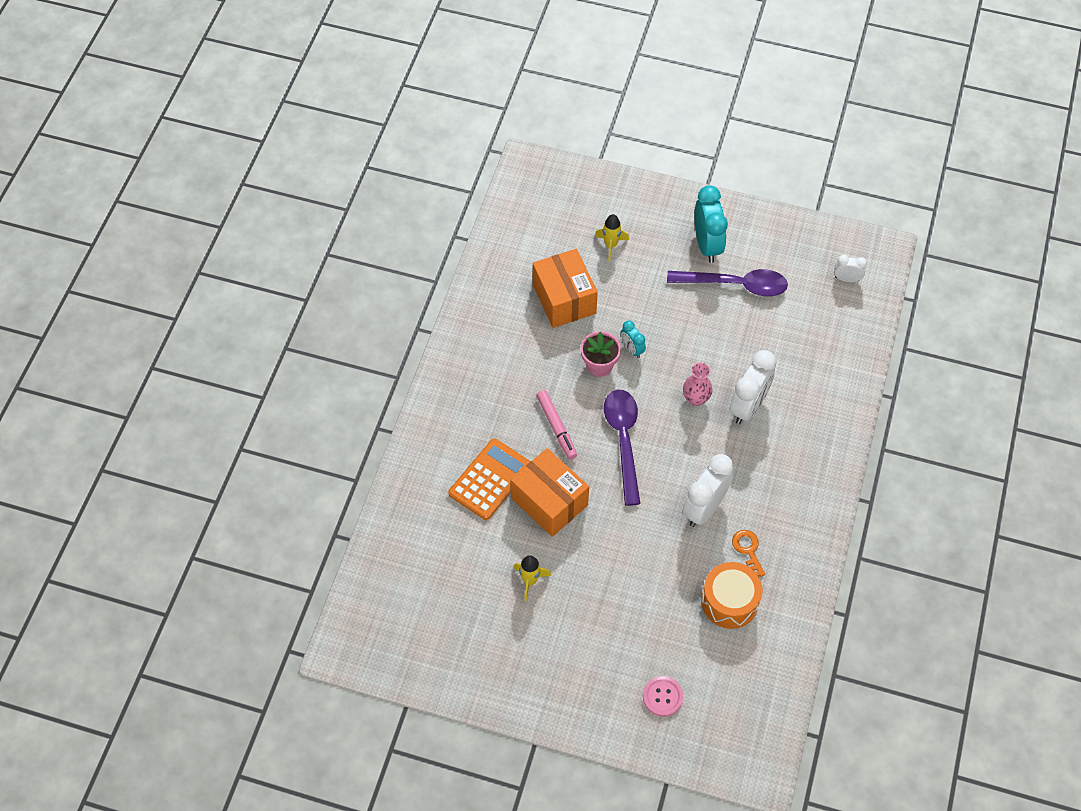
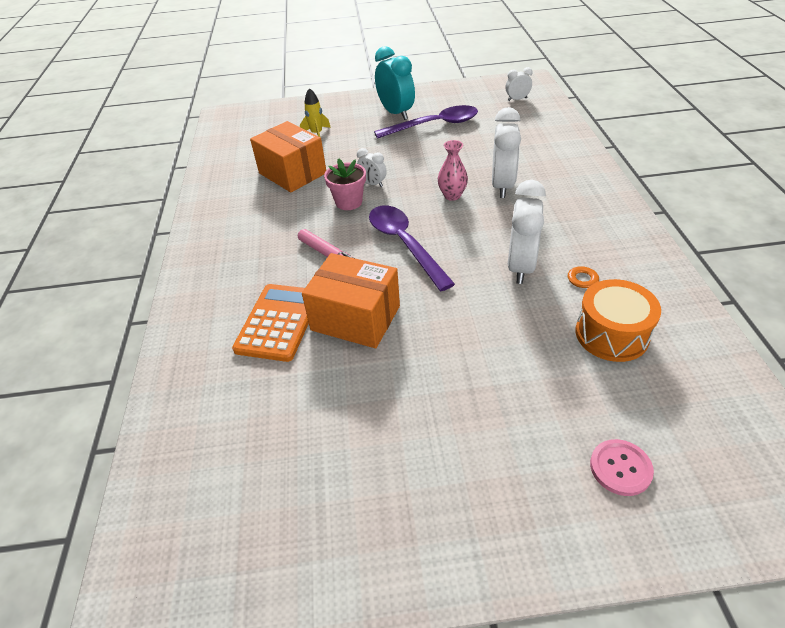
camera: 20 degrees left, 15 degrees down
(530, 581) = (373, 403): yellow rocket -> none
(632, 349) = (372, 184): turquoise clock -> white clock

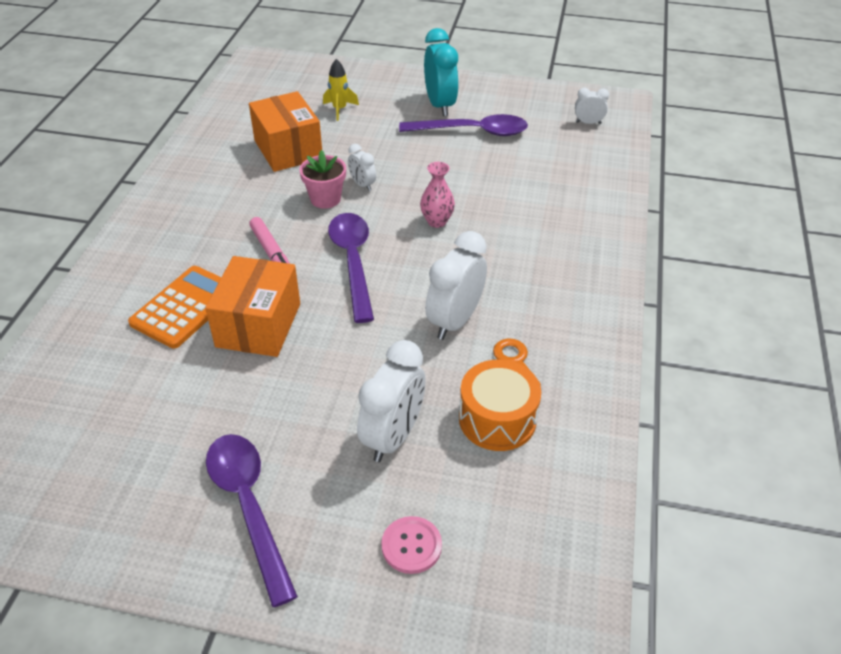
camera: 15 degrees right, 0 degrees up
(355, 318) = (258, 325): orange box -> orange box turned 60 degrees clockwise
(451, 484) = (249, 507): none -> purple spoon
(502, 186) = (498, 225): white clock -> white clock (393, 437)

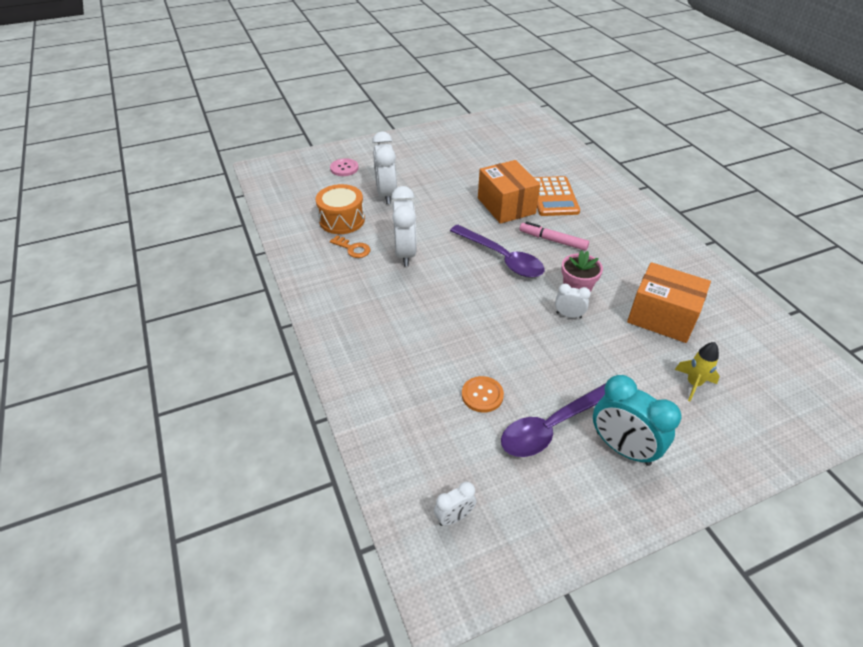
camera: 145 degrees right, 0 degrees up
(249, 507) = (420, 153): purple spoon -> none
(437, 221) = (483, 312): pink vase -> none
(505, 167) = (482, 395): none -> orange button

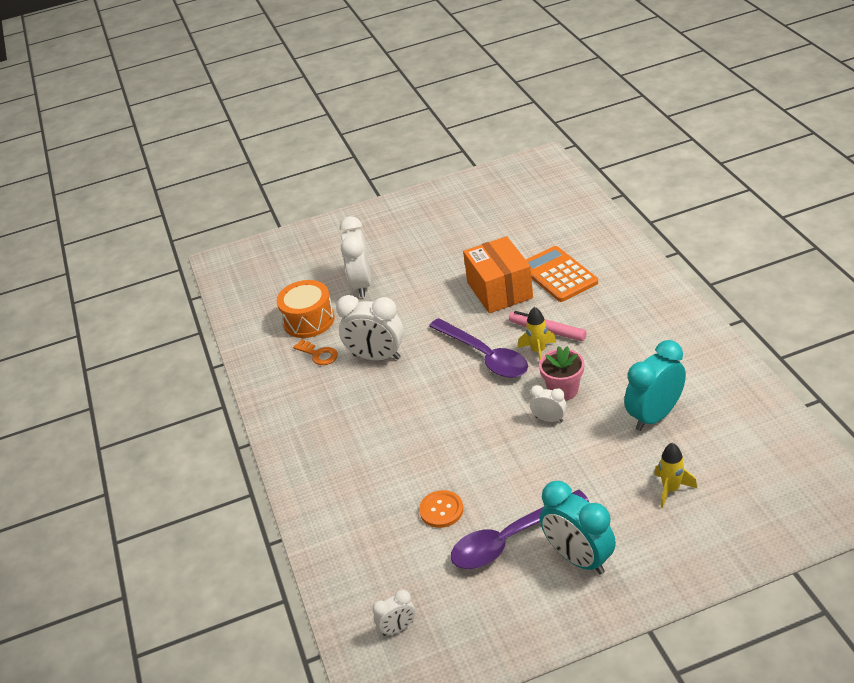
camera: 10 degrees right, 5 degrees down
(344, 168) = (315, 254): pink button -> none
(405, 253) = (376, 357): white clock -> white clock turned 105 degrees clockwise
(548, 257) = (538, 351): none -> yellow rocket
(553, 197) = (558, 275): orange calculator -> orange calculator turned 150 degrees clockwise
(662, 317) = (654, 416): orange box -> turquoise clock

